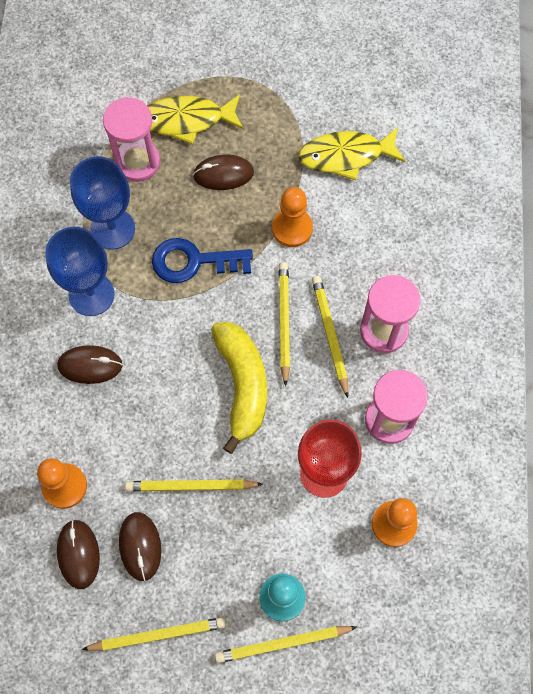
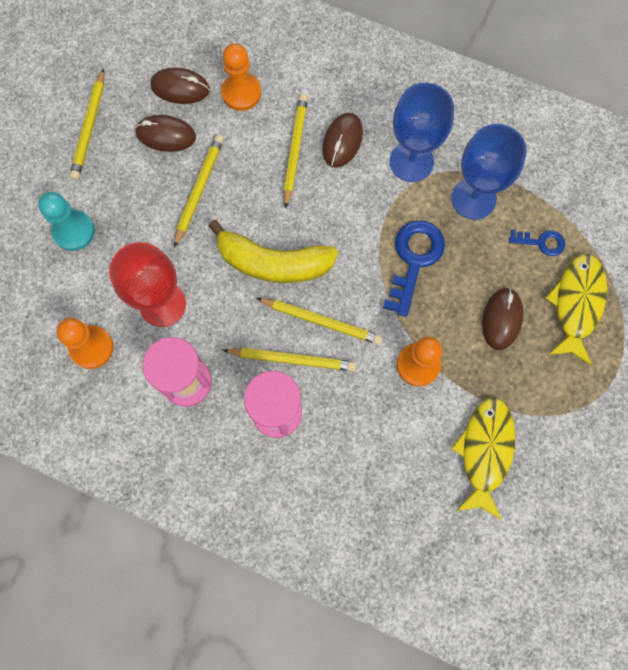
camera: 110 degrees right, 5 degrees up
(137, 162) = (541, 242): pink hourglass -> blue key
(282, 643) = (37, 219): yellow pencil -> yellow pencil (295, 150)

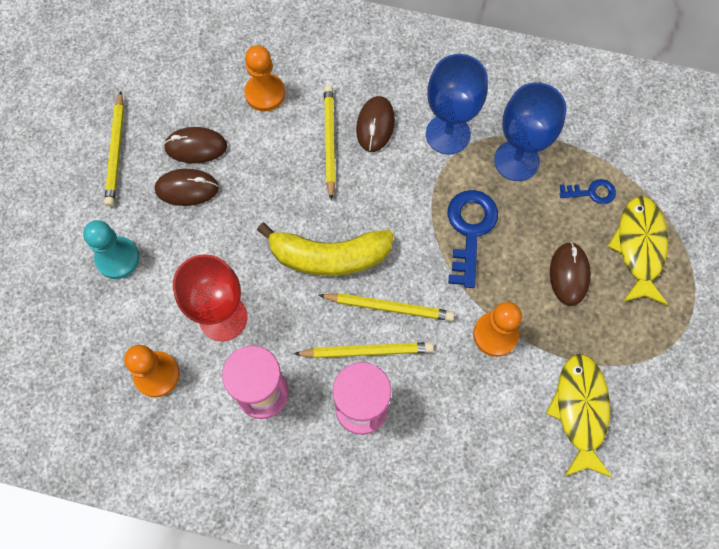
camera: 10 degrees left, 5 degrees down
(180, 88) = (202, 98): brown mouse -> brown mouse (187, 189)
(199, 190) = (239, 196): yellow pencil -> none

